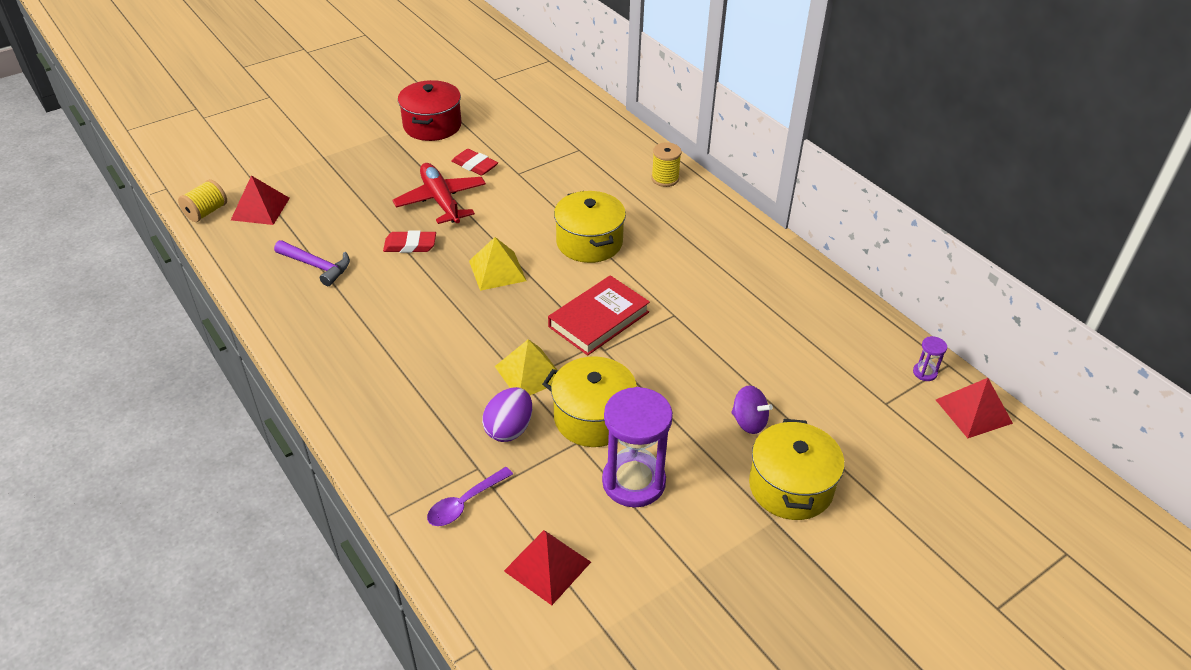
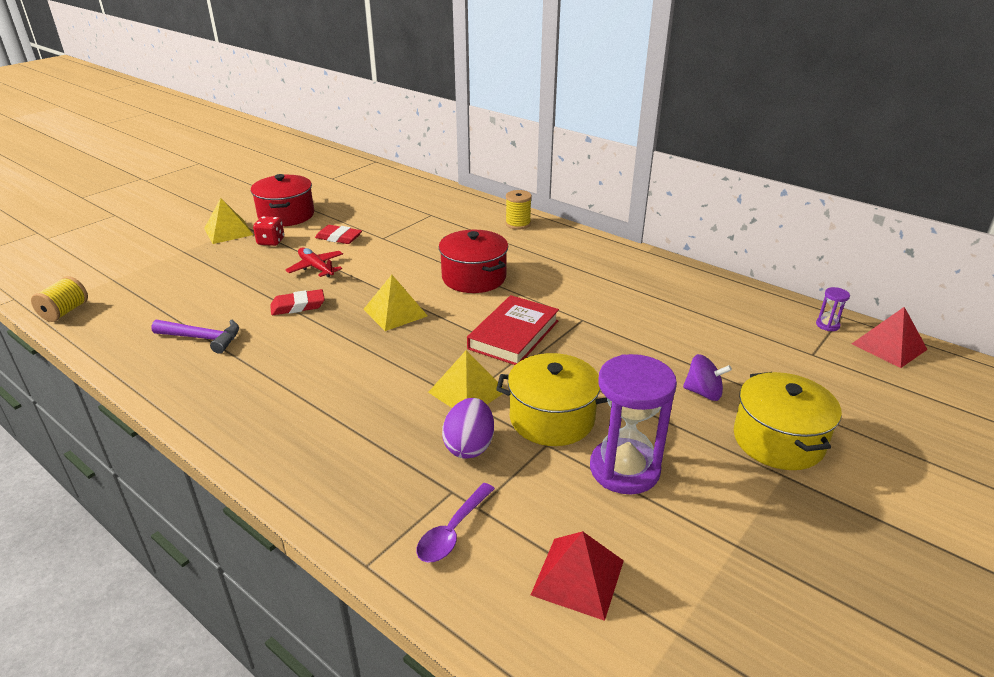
camera: 15 degrees left, 10 degrees down
(260, 208) = (126, 300): red pyramid -> none
(371, 138) = (228, 231): none -> yellow pyramid
(407, 158) = (271, 241): none -> red dice
(441, 201) = (316, 267): red plane -> red plane, size x0.65
(589, 242) = (474, 277): yellow pot -> red pot

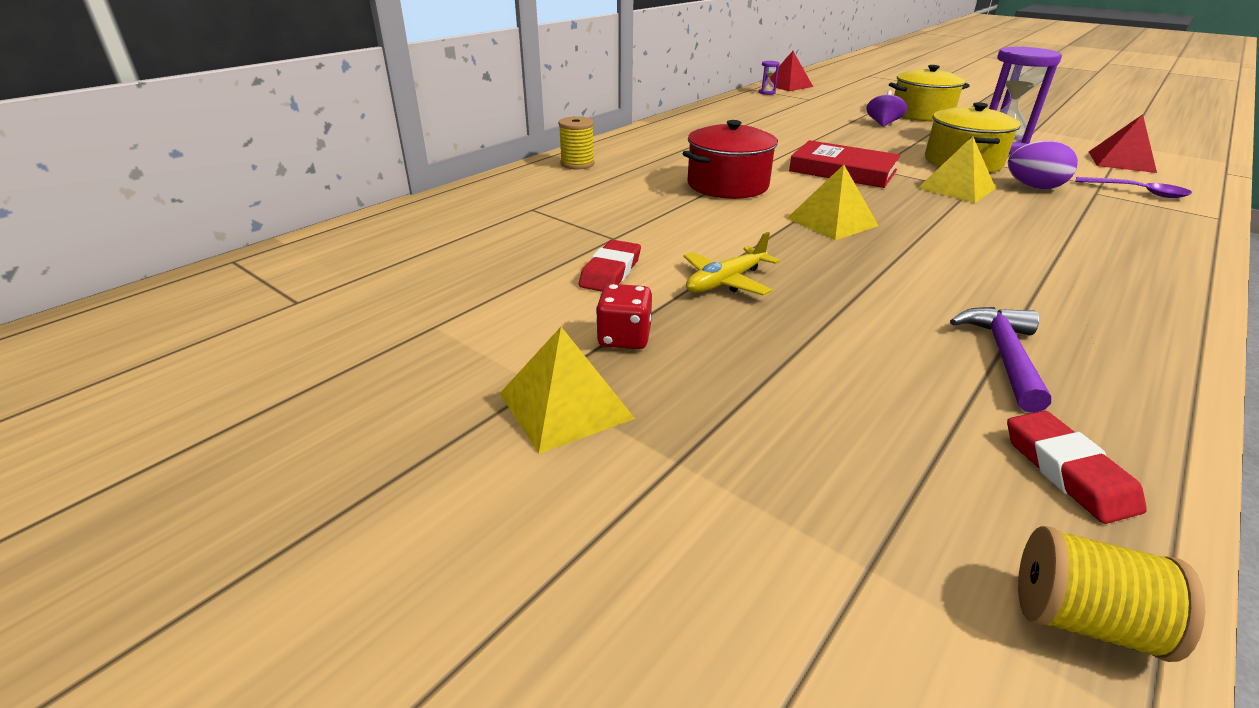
camera: 90 degrees left, 0 degrees up
(286, 215) = (492, 336): red pot -> none
(298, 306) = (853, 285): red eraser -> red eraser (1068, 471)
(316, 267) = (725, 282): red plane -> yellow plane

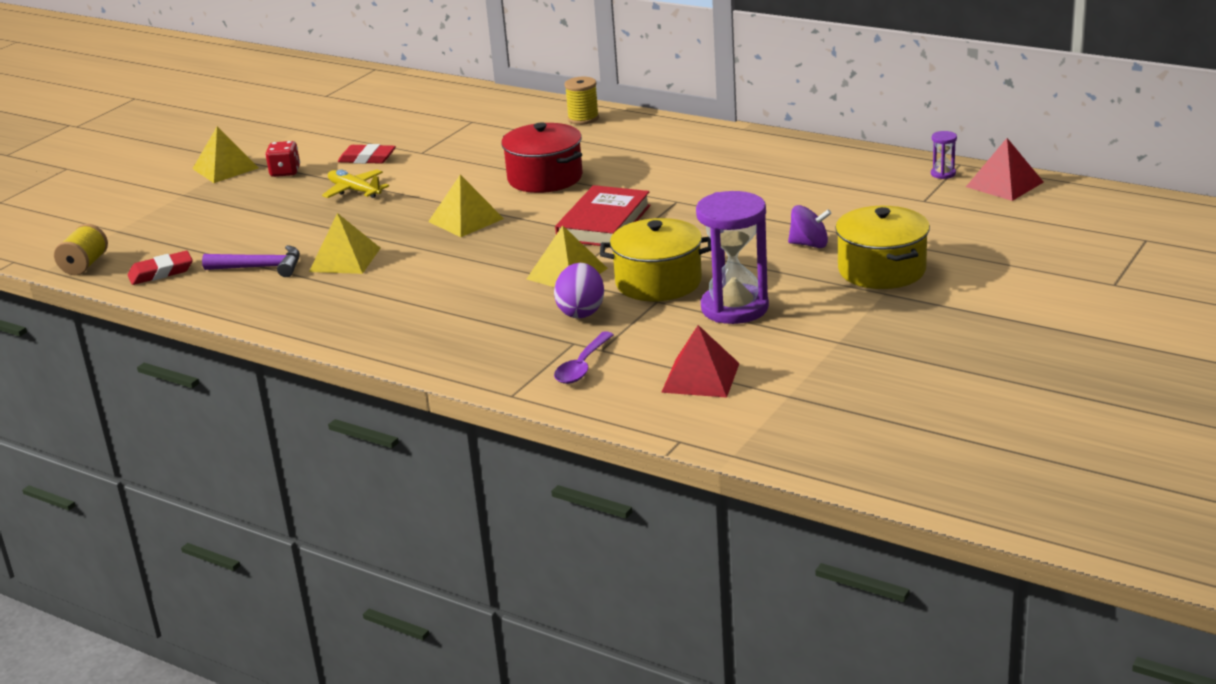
camera: 85 degrees right, 5 degrees down
(955, 290) = (345, 259): none -> yellow pyramid

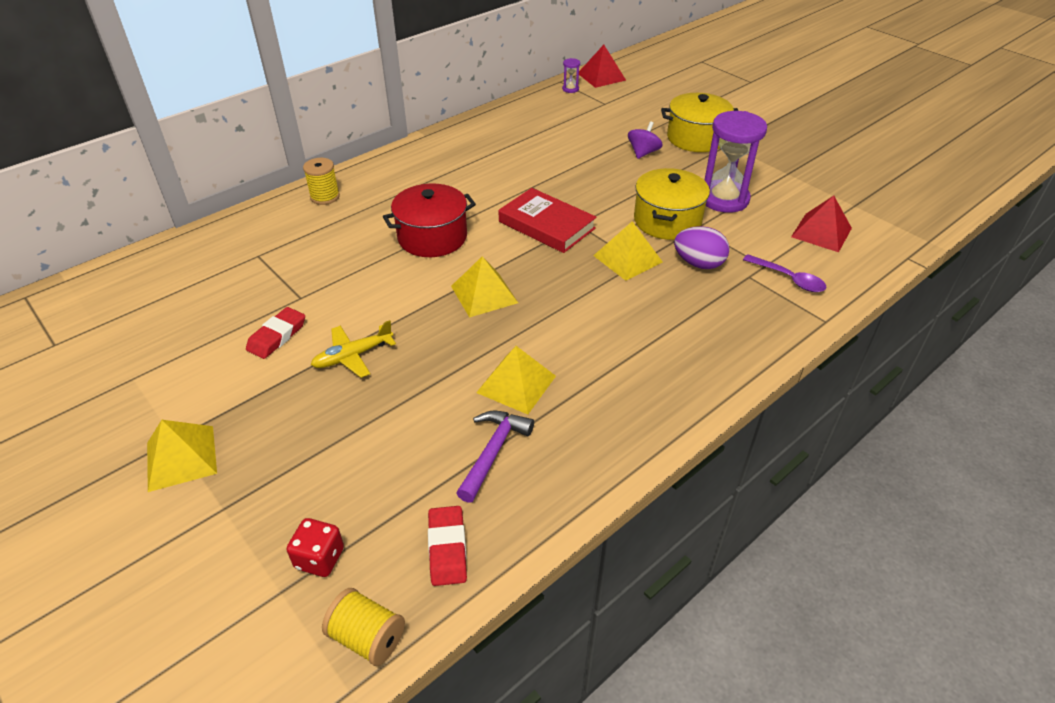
camera: 75 degrees left, 15 degrees up
(285, 172) = (249, 404): red dice -> red dice (320, 558)

